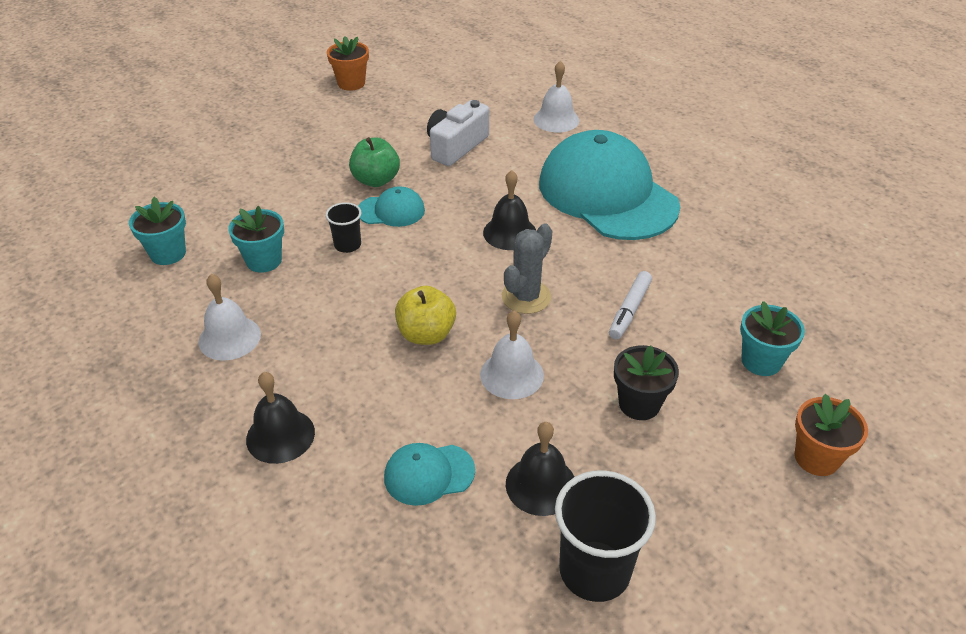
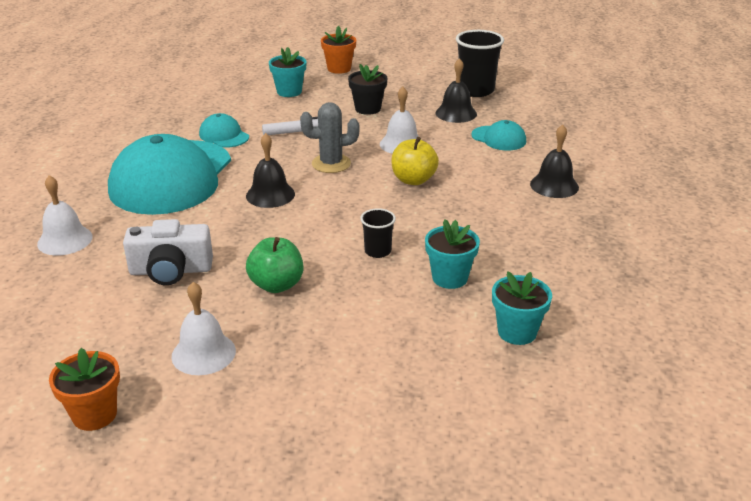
camera: 130 degrees left, 10 degrees down
(229, 338) = (532, 244): white bell -> white bell (203, 353)
(391, 211) = (309, 254): turquoise cap -> turquoise cap (224, 135)

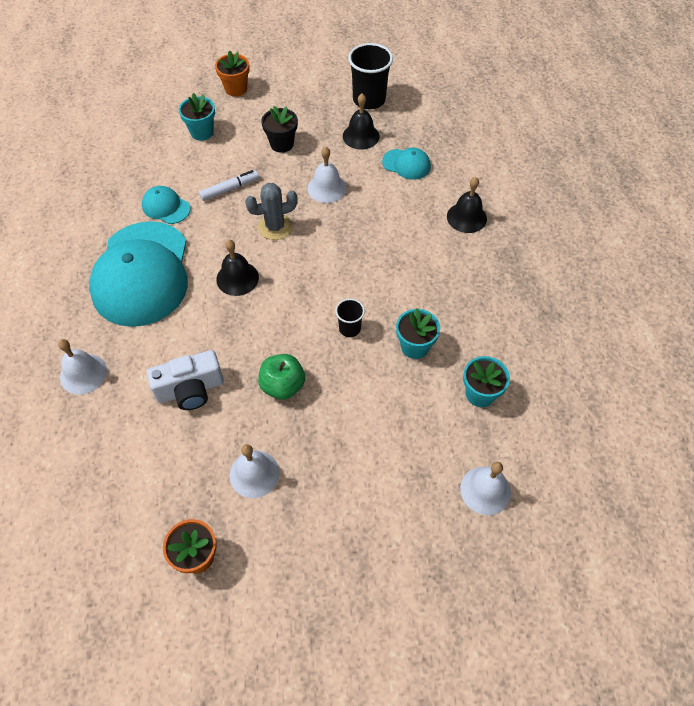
camera: 15 degrees left, 25 degrees up
(413, 180) = (351, 234): yellow apple -> none
(490, 424) = (485, 490): none -> white bell

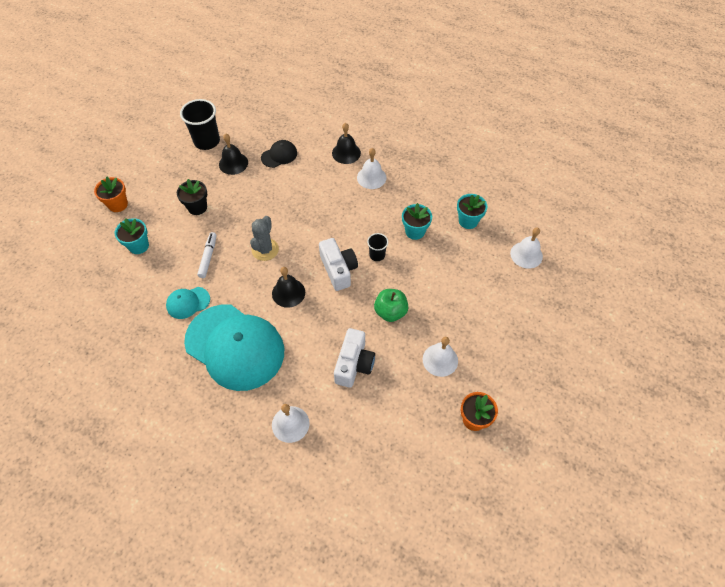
camera: 55 degrees left, 0 degrees up
(301, 304) = (338, 270): none -> white camera
(327, 188) = (259, 205): white bell -> white bell (371, 177)
(406, 164) = (279, 155): turquoise cap -> black cap

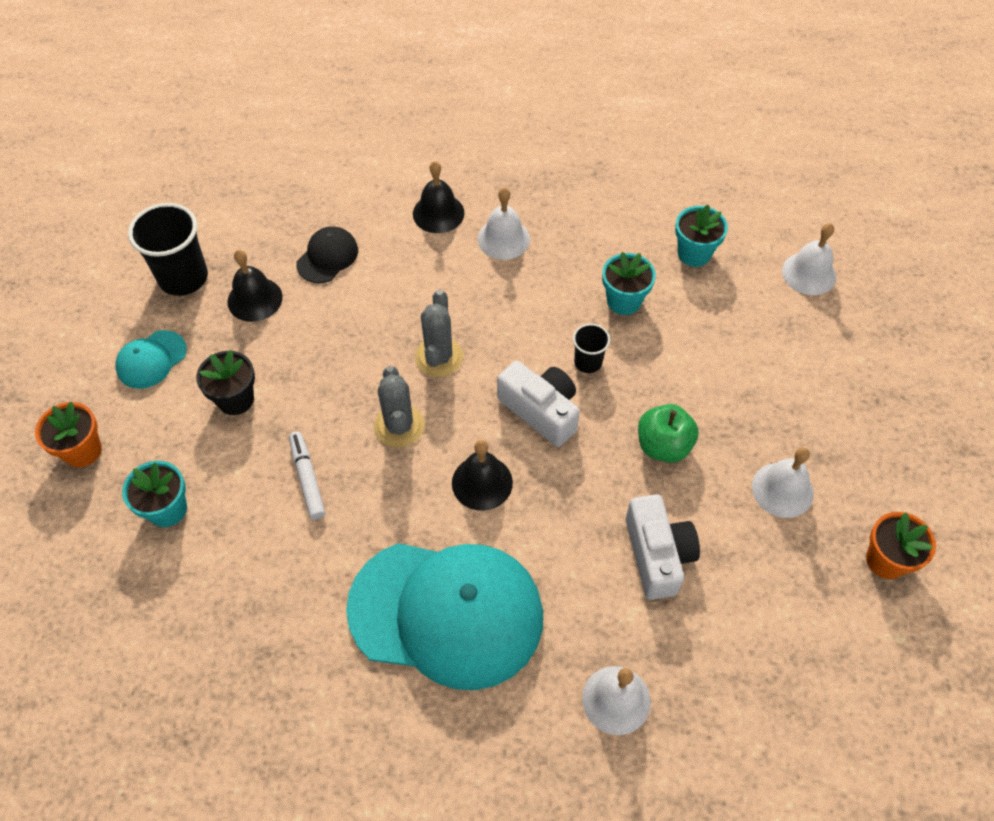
camera: 25 degrees left, 0 degrees up
(188, 302) = (319, 572): turquoise cap -> turquoise cap (151, 359)
(304, 224) = (439, 357): none -> grey cactus

